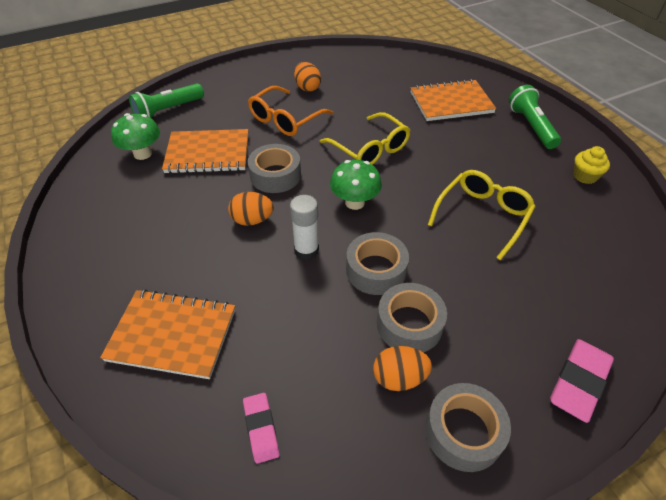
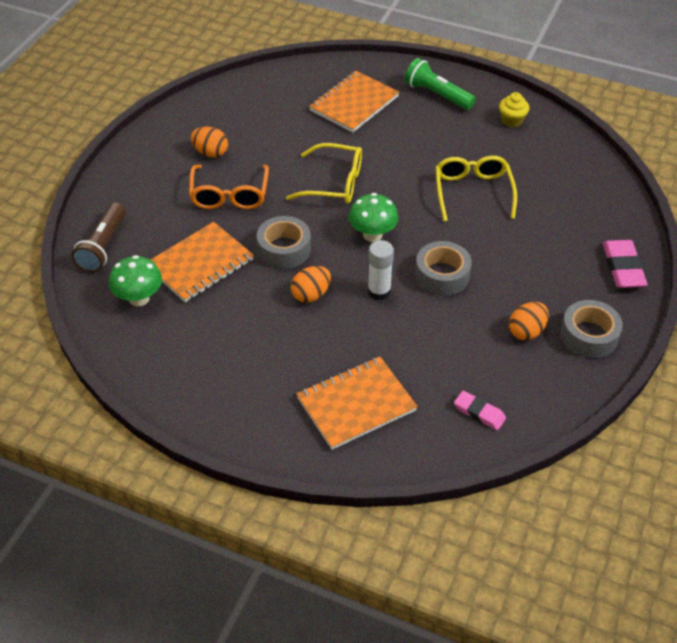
camera: 40 degrees left, 0 degrees up
(168, 110) = (103, 246): green flashlight -> brown flashlight
(409, 324) = (500, 296): grey tape -> none

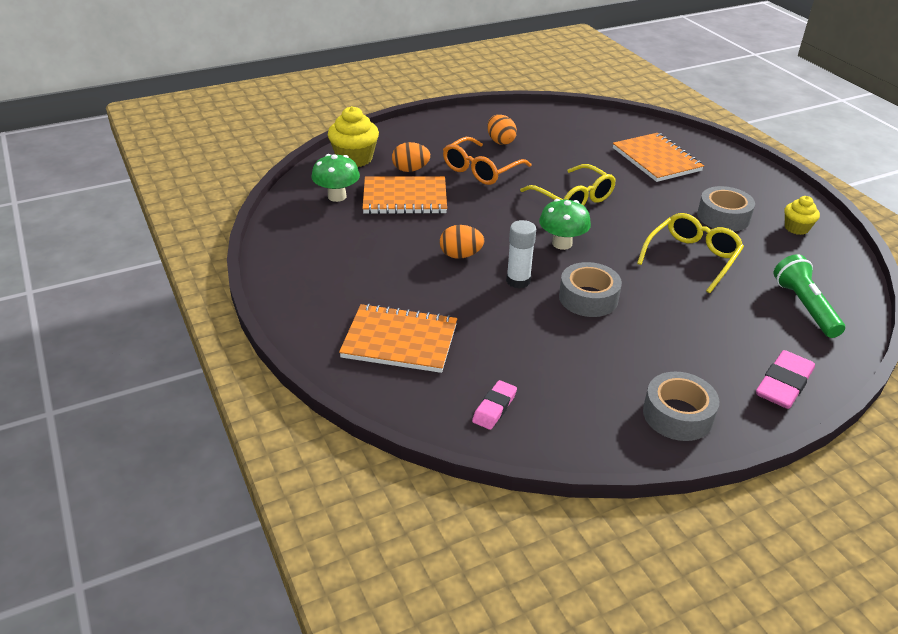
camera: 40 degrees right, 10 degrees down
(103, 246) = (354, 158): brown flashlight -> yellow cupcake
(284, 249) = (478, 219): grey tape -> grey tape (723, 217)
(354, 104) = (656, 159): orange notebook -> orange notebook turned 75 degrees clockwise
(437, 95) = (741, 183): green flashlight -> green flashlight (804, 307)
(479, 413) = (494, 408): pink eraser -> pink eraser turned 45 degrees clockwise
(526, 331) = (617, 377): orange egg -> orange egg (410, 170)

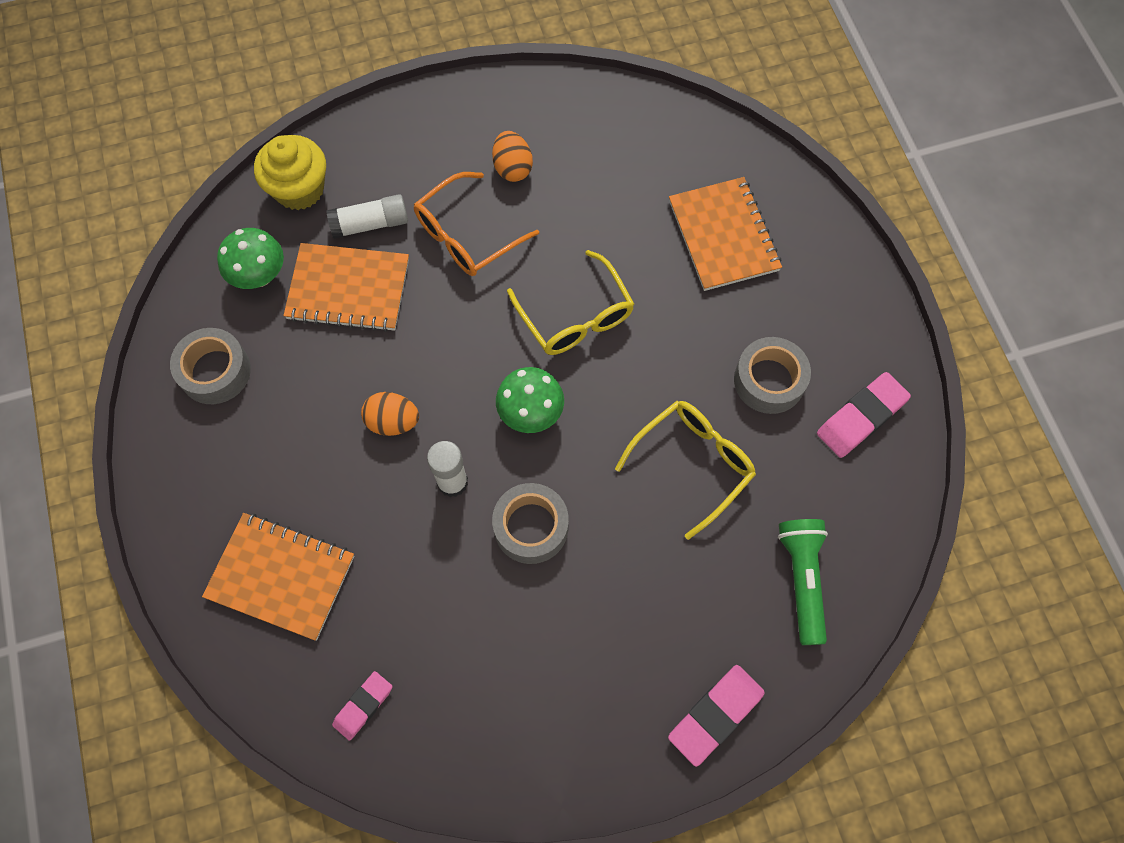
camera: 10 degrees right, 30 degrees up
(410, 170) = (370, 224): orange egg -> white glue stick
(677, 415) = (570, 747): grey tape -> grey tape (215, 371)
(796, 228) = (861, 417): yellow cupcake -> pink eraser

